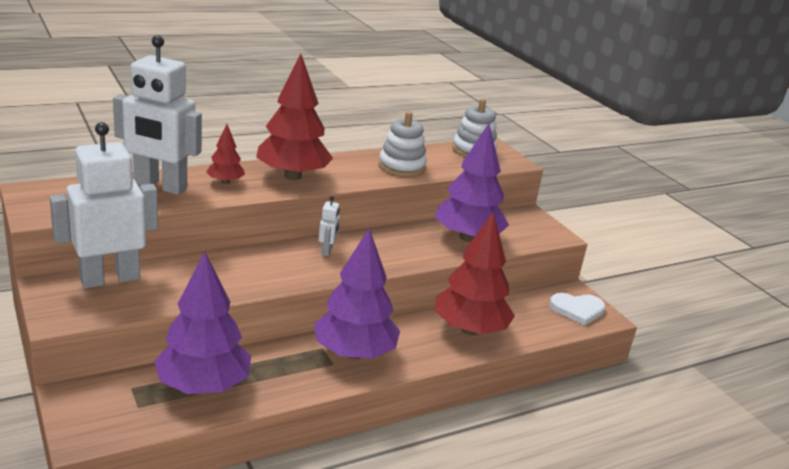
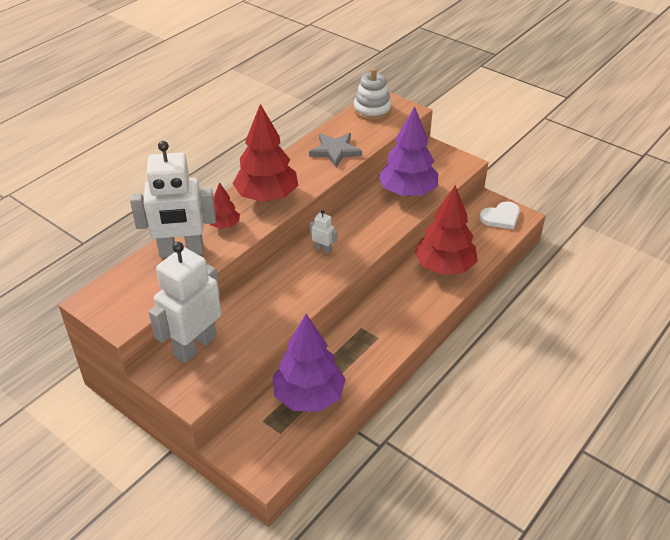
camera: 20 degrees left, 15 degrees up
(327, 251) = (323, 249): white robot -> white robot turned 45 degrees counterclockwise
(354, 353) = (385, 322): purple tree -> none
(401, 167) = (335, 151): white stacking toy -> grey star

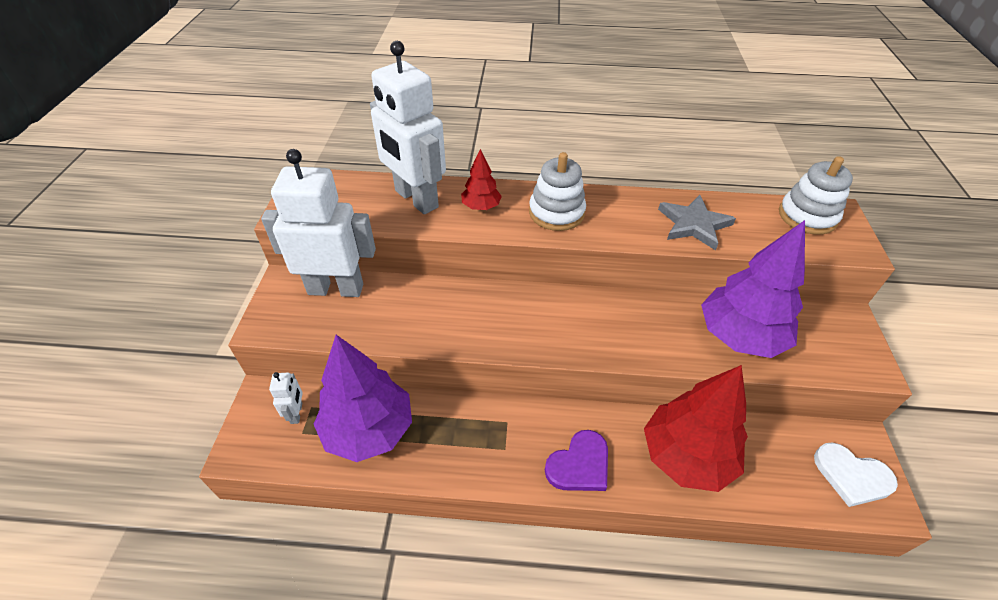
camera: 55 degrees right, 5 degrees up
(267, 196) = (556, 213): red tree -> white stacking toy
(323, 249) = (559, 311): white robot -> white robot (297, 413)
(414, 311) = (579, 464): none -> purple heart

